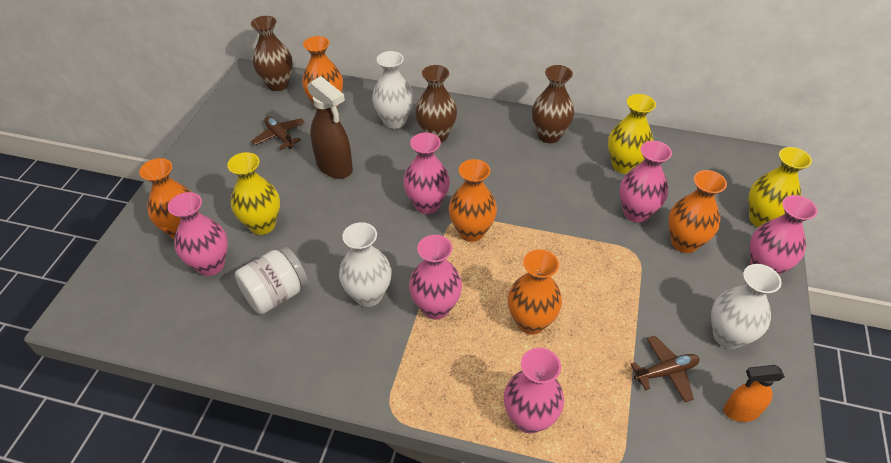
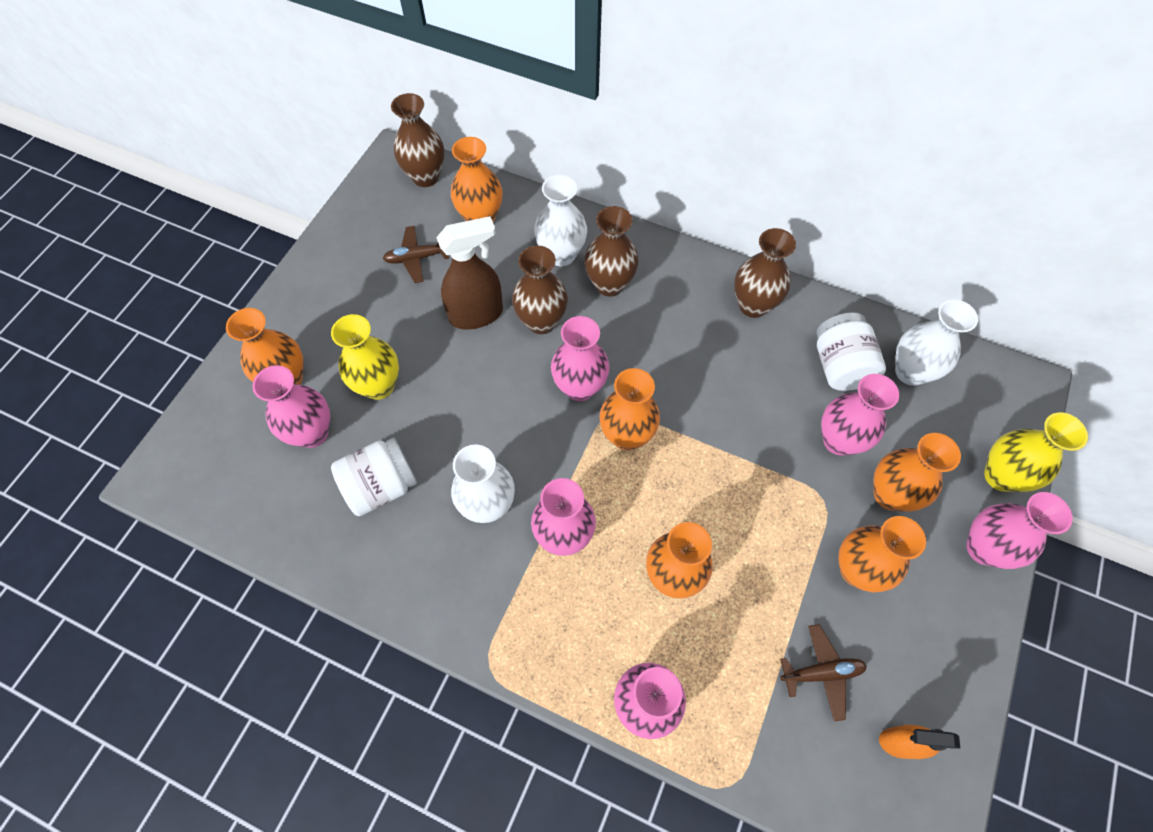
camera: 10 degrees right, 15 degrees up
(280, 136) = (417, 258): brown plane -> brown plane turned 75 degrees counterclockwise
(335, 167) = (477, 314): brown spray bottle -> brown spray bottle turned 75 degrees counterclockwise
(387, 165) = (541, 321): none -> brown vase
(624, 165) = (840, 366): yellow vase -> white jar
(673, 296) = (857, 570): none -> orange vase
(728, 336) = (911, 637): white vase -> white vase (910, 372)

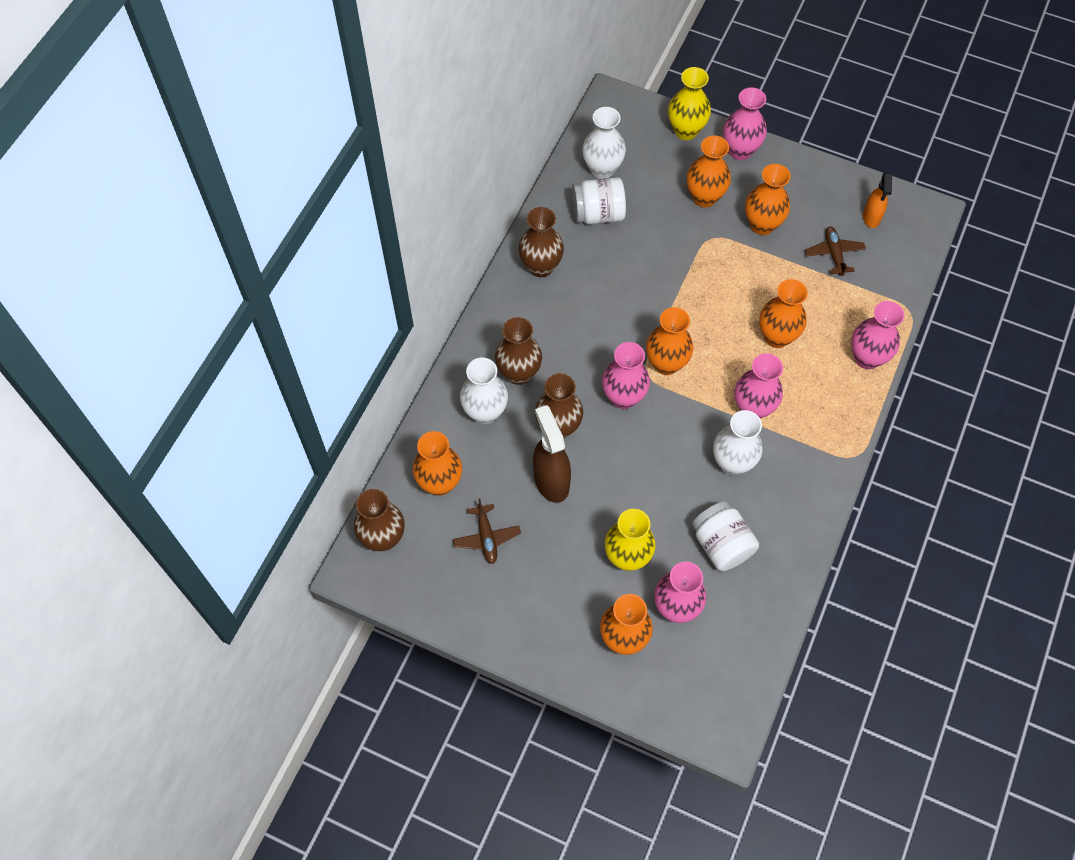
camera: 90 degrees left, 0 degrees up
(839, 440) = (663, 223): pink vase -> none

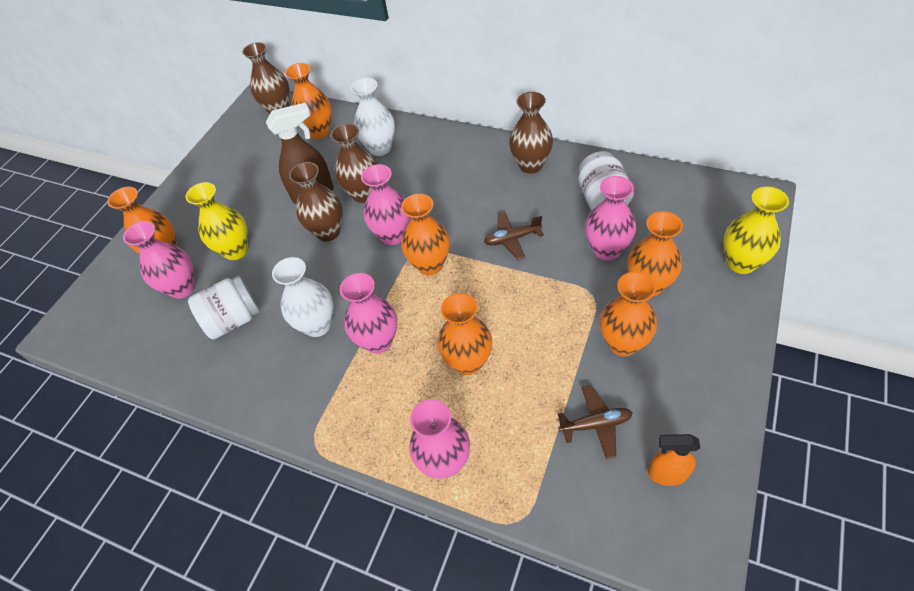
camera: 95 degrees right, 10 degrees down
(486, 537) = (270, 162): brown plane -> brown plane (512, 239)
(518, 373) = (417, 163): brown vase -> brown vase (328, 232)
(602, 169) = (660, 197): white vase -> none
(740, 150) = (730, 317): pink vase -> pink vase (606, 250)

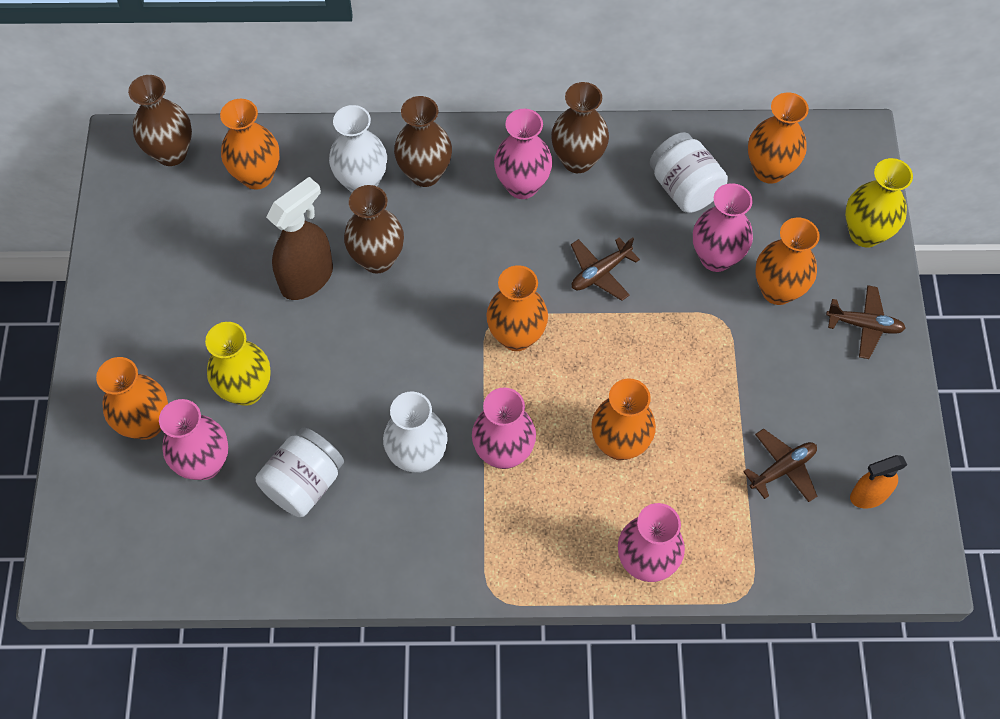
camera: 30 degrees left, 10 degrees up
(328, 232) = (359, 328): brown vase -> brown vase (425, 173)
(393, 235) = (448, 309): pink vase -> pink vase (522, 186)
(622, 343) = (776, 369): orange vase -> orange vase (769, 170)
(715, 331) = (864, 325): none -> brown plane

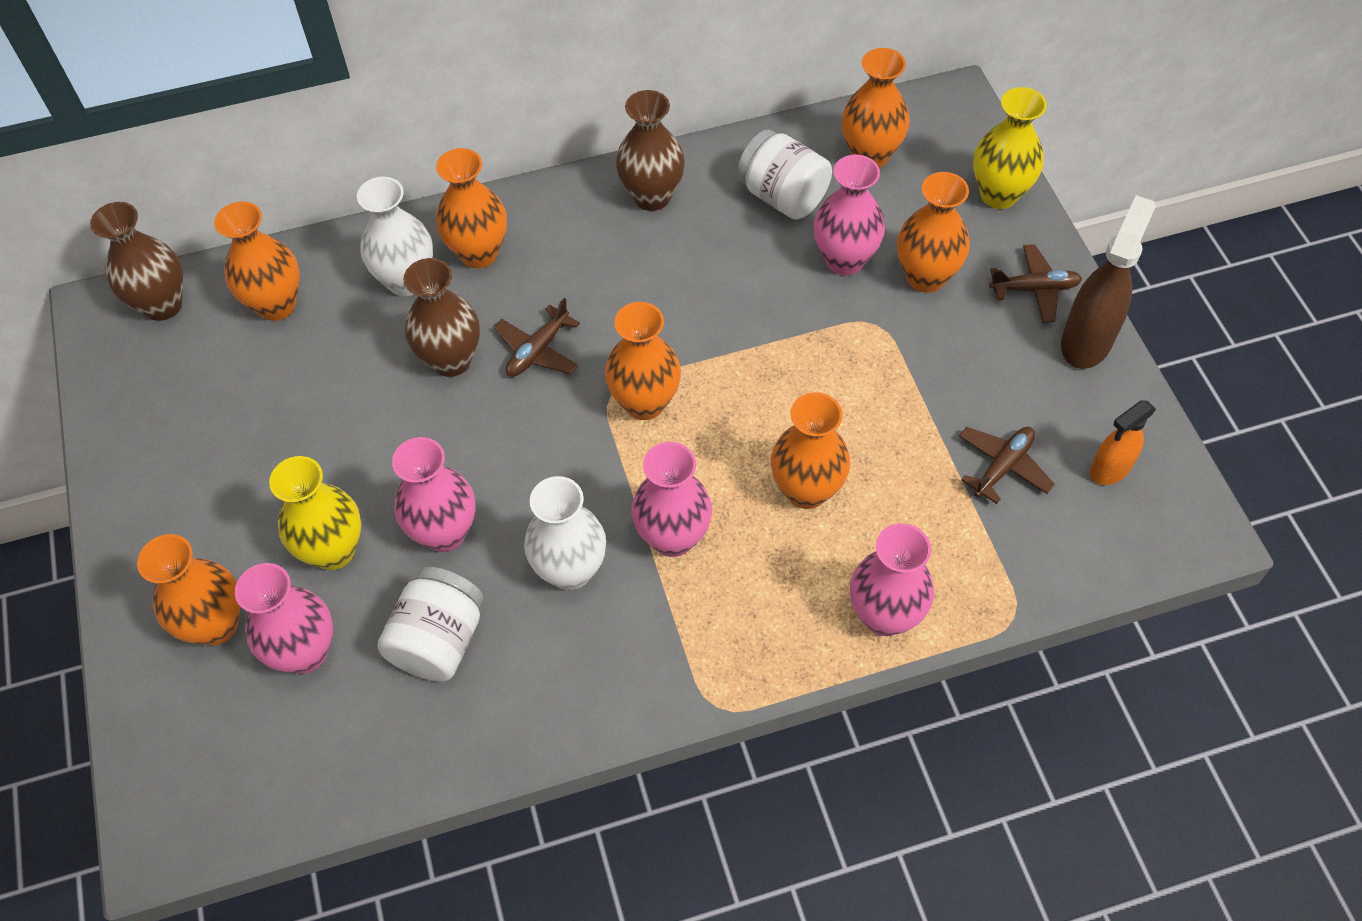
camera: 15 degrees left, 5 degrees down
(307, 278) = (372, 403): brown spray bottle -> brown spray bottle (1086, 341)
(425, 173) = (479, 253): brown vase -> orange vase
(522, 186) = (597, 238): pink vase -> pink vase (444, 532)
(600, 273) = (719, 309): brown plane -> brown plane (538, 350)

